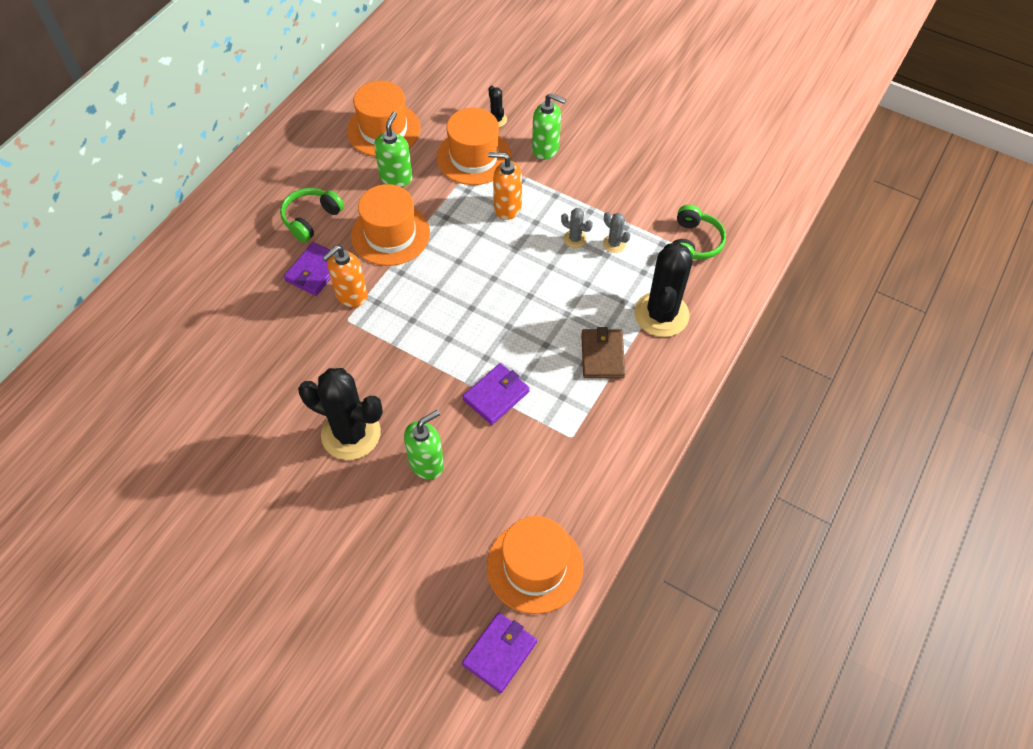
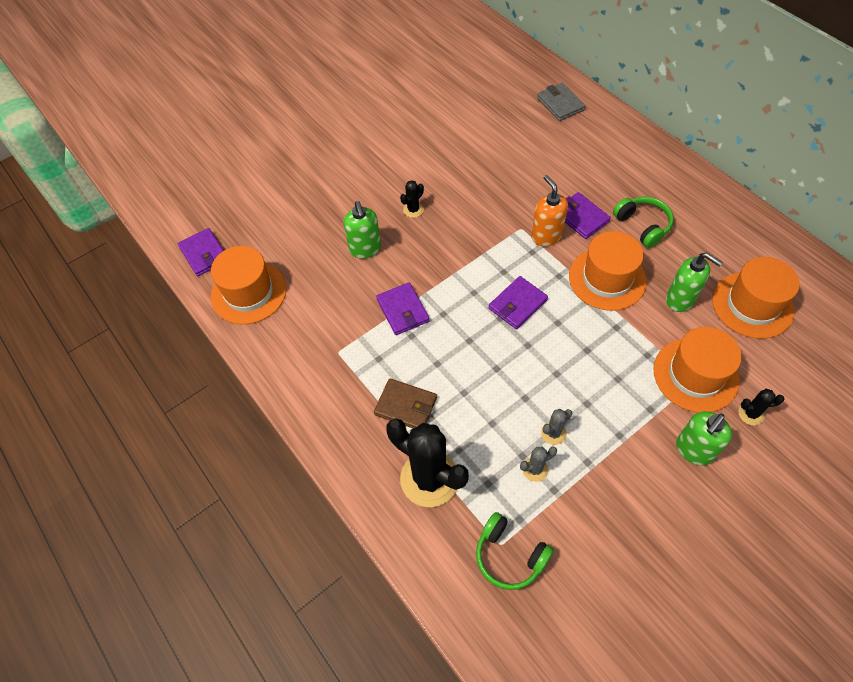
camera: 115 degrees right, 0 degrees up
(130, 330) = (560, 104): none -> grey wallet
(351, 434) = (413, 210): black cactus -> black cactus, size x0.44
(449, 298) = (517, 304): none -> purple wallet
(507, 208) = (614, 384): orange soap dispenser -> none

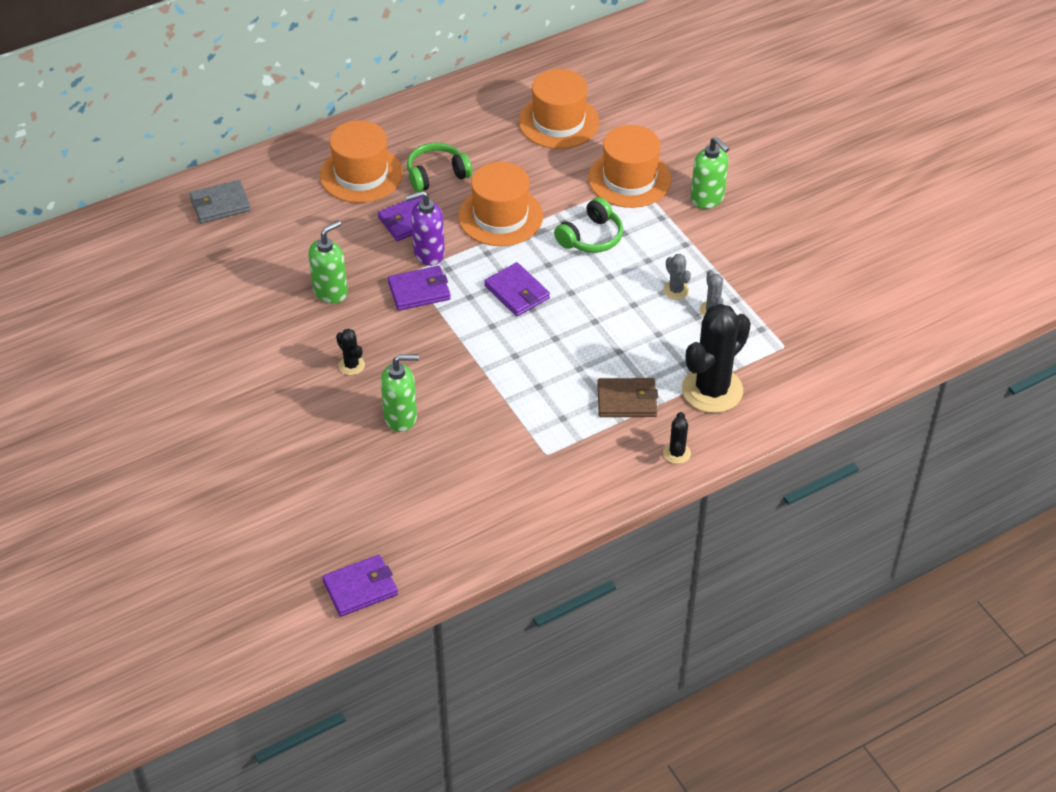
camera: 85 degrees left, 10 degrees down
(249, 292) = (438, 539): orange hat -> orange hat (361, 174)
(403, 310) = (502, 390): purple wallet -> purple wallet (419, 291)
(406, 406) = (626, 400): brown wallet -> brown wallet turned 60 degrees clockwise
(509, 556) = (795, 342): green headphones -> green headphones (591, 237)
(546, 236) = (428, 253): orange soap dispenser -> purple soap dispenser
(680, 300) = (541, 169): green soap dispenser -> green soap dispenser (331, 291)
(751, 414) = (677, 154): black cactus -> black cactus (677, 453)

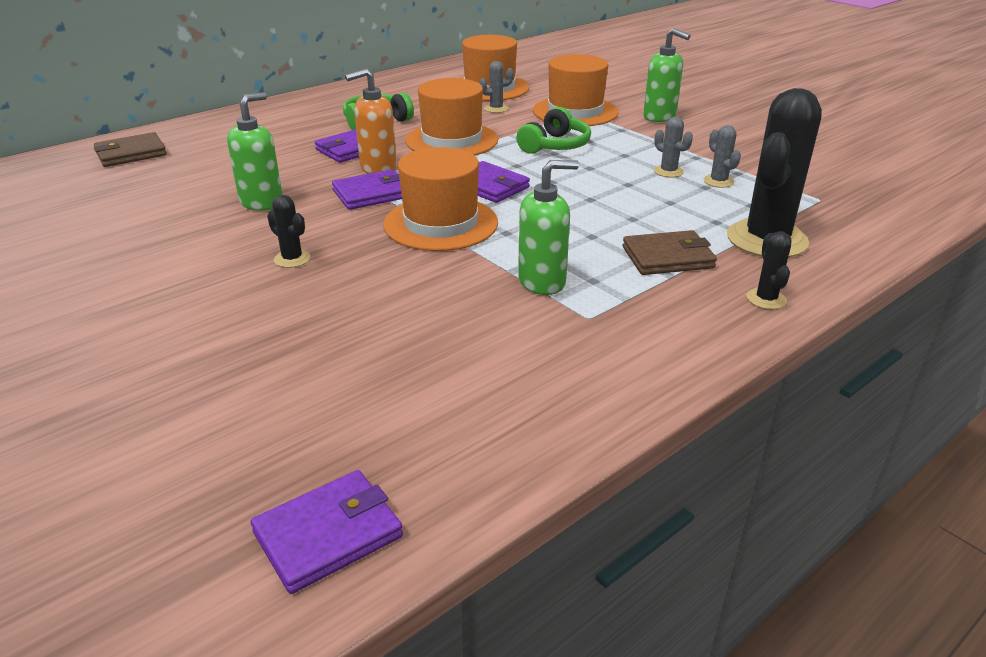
camera: 10 degrees left, 15 degrees down
(220, 204) = (131, 154): grey wallet -> brown wallet
(361, 174) = (294, 126): orange hat -> orange hat (441, 223)
(401, 417) = (368, 301): green soap dispenser -> green soap dispenser (542, 282)
(428, 253) = (377, 168): purple soap dispenser -> orange soap dispenser
(555, 164) = (496, 109): none -> grey cactus

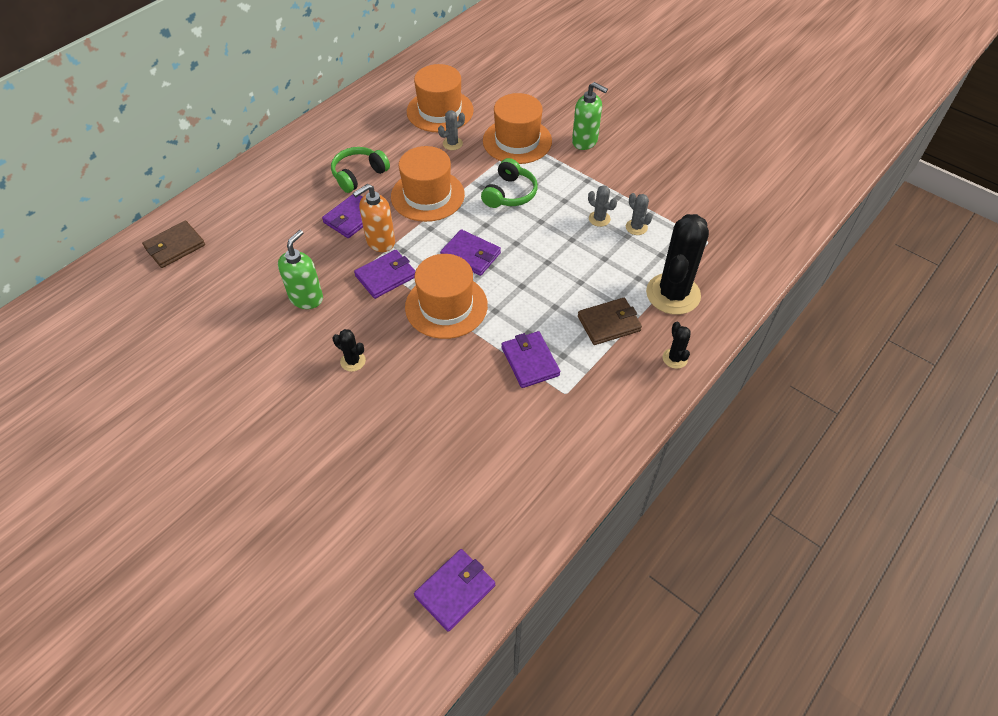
camera: 10 degrees left, 20 degrees up
(542, 282) = (530, 361): green soap dispenser -> purple wallet

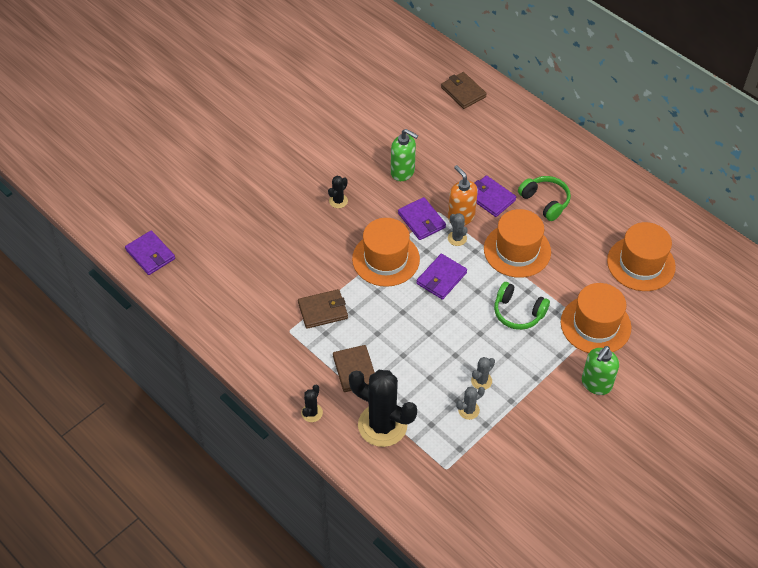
camera: 95 degrees right, 0 degrees up
(452, 144) = (590, 272): grey cactus -> grey cactus (457, 238)
(530, 361) = (323, 310): purple wallet -> brown wallet
(675, 358) = (312, 413): black cactus -> black cactus turned 60 degrees counterclockwise

